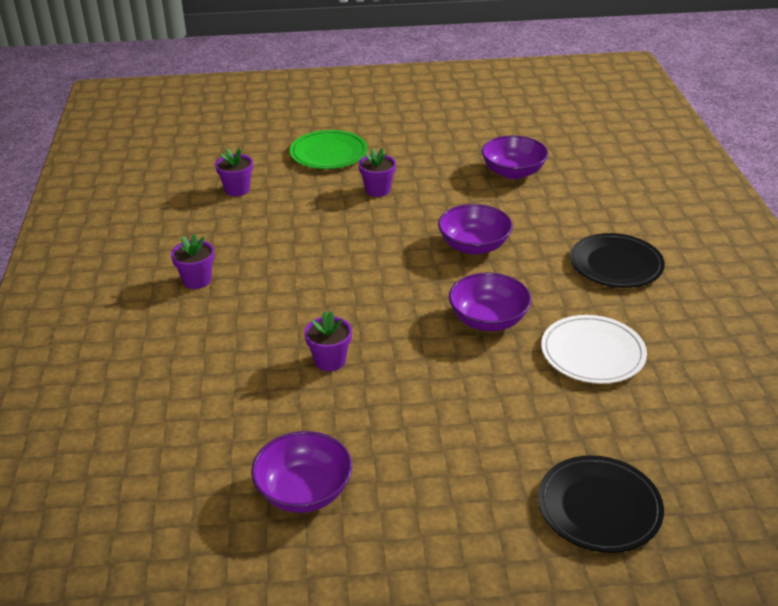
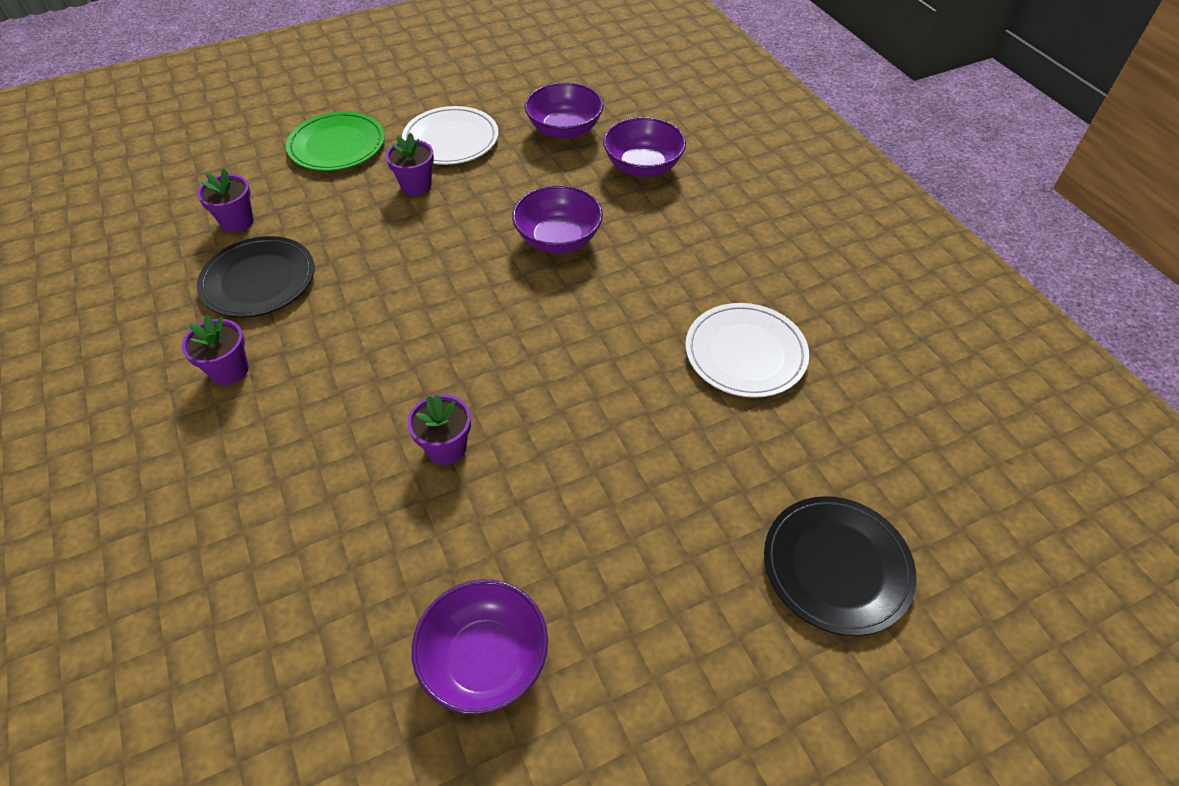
camera: 20 degrees left, 15 degrees up
(418, 164) = (451, 139): none -> white plate
(488, 320) = (613, 337): purple bowl -> purple bowl (642, 166)
(616, 264) = (723, 228): black plate -> black plate (258, 280)

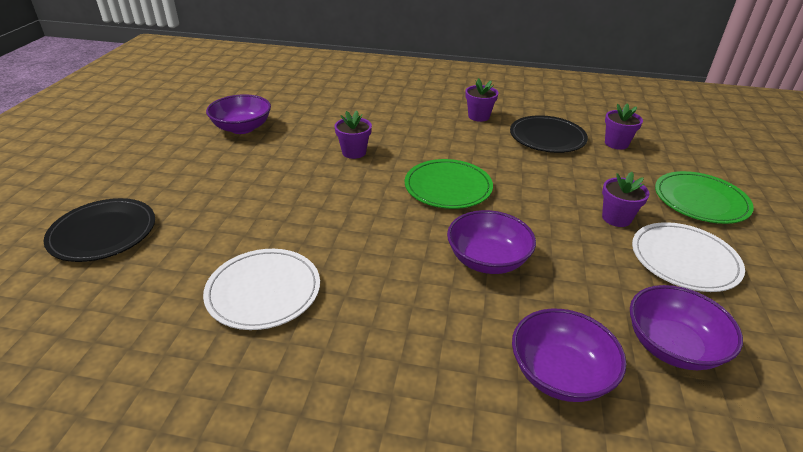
camera: 125 degrees right, 15 degrees down
(457, 315) = (448, 187): none -> green plate

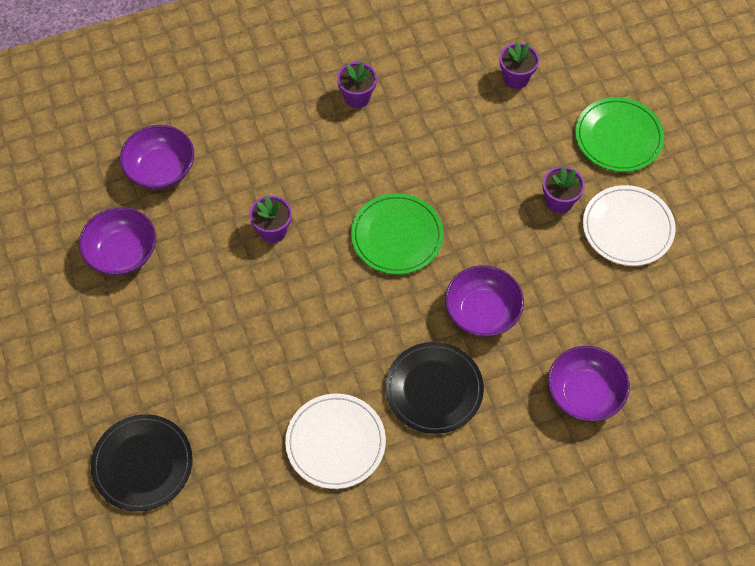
camera: 30 degrees left, 25 degrees up
(547, 137) = (446, 102): black plate -> black plate (434, 389)
(672, 346) = (645, 327): purple bowl -> purple bowl (161, 169)

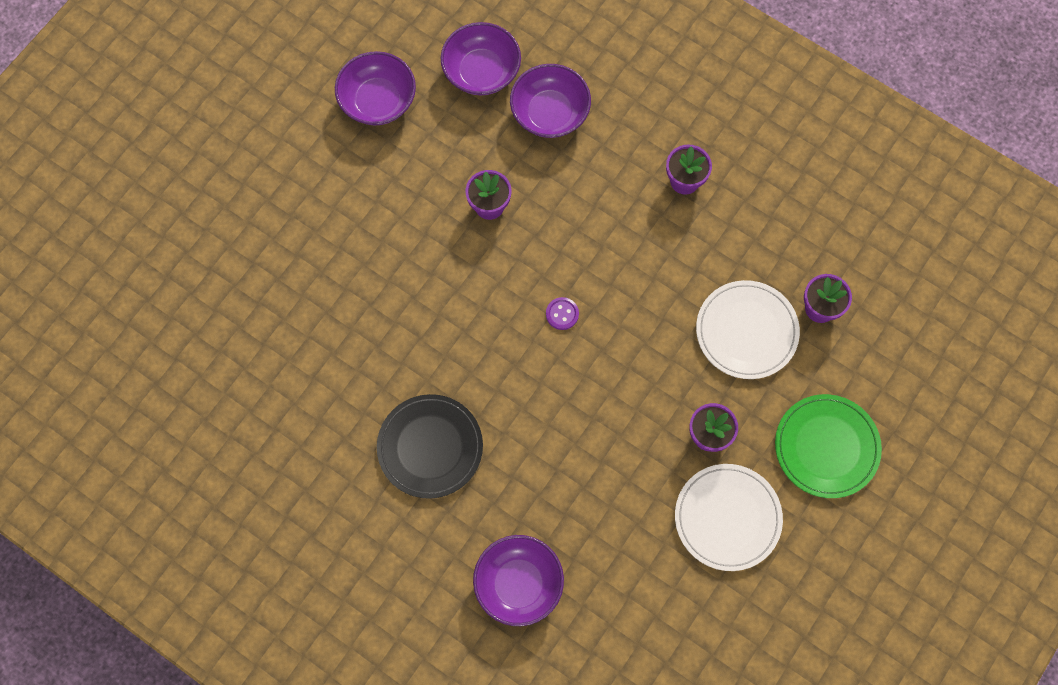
camera: 55 degrees right, 10 degrees up
(142, 464) = (199, 257): black plate -> none
(335, 442) = (322, 397): white plate -> white plate (746, 331)
(397, 236) = (562, 314): green plate -> purple button
(482, 312) = (537, 440): purple bowl -> purple bowl (550, 113)

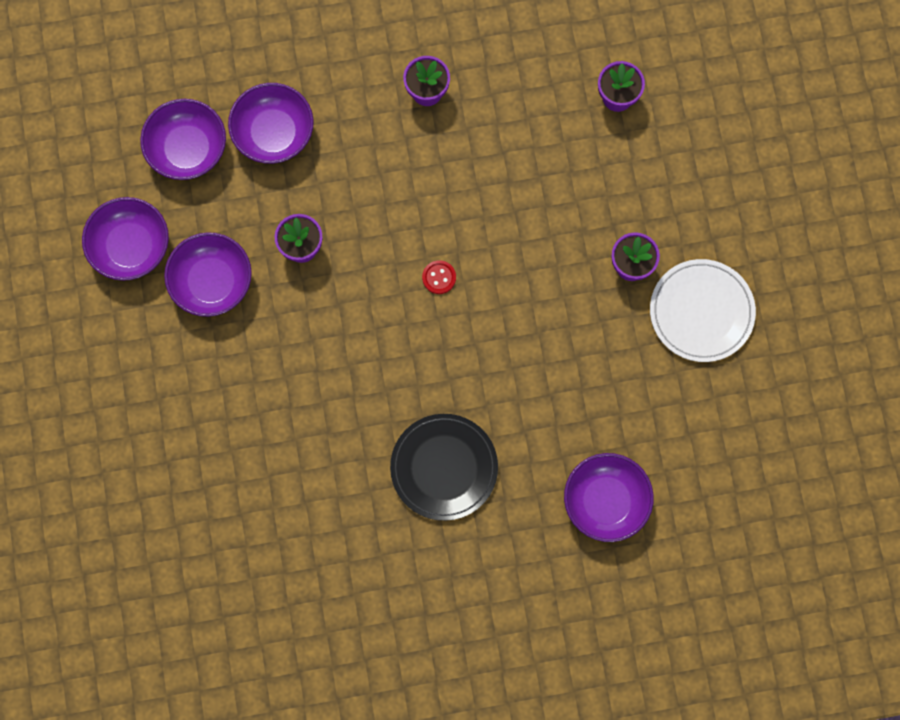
camera: 45 degrees left, 5 degrees up
(406, 172) = (212, 282): none -> purple bowl
(562, 314) = (439, 277): purple button -> red button
(746, 331) = (583, 163): white plate -> none
(826, 447) = (719, 195): green plate -> none

